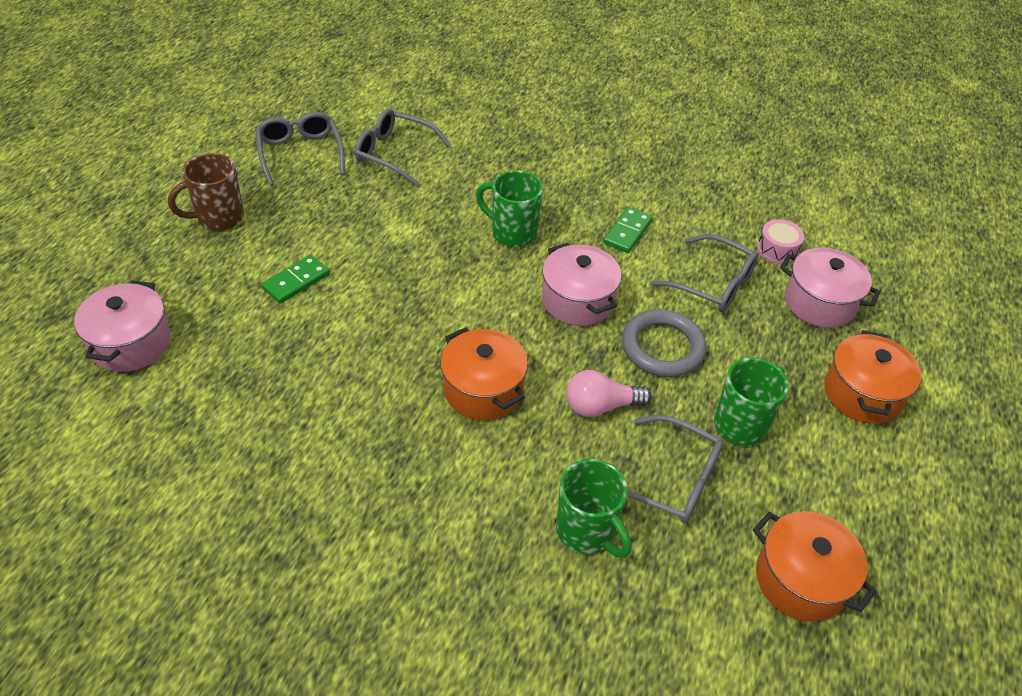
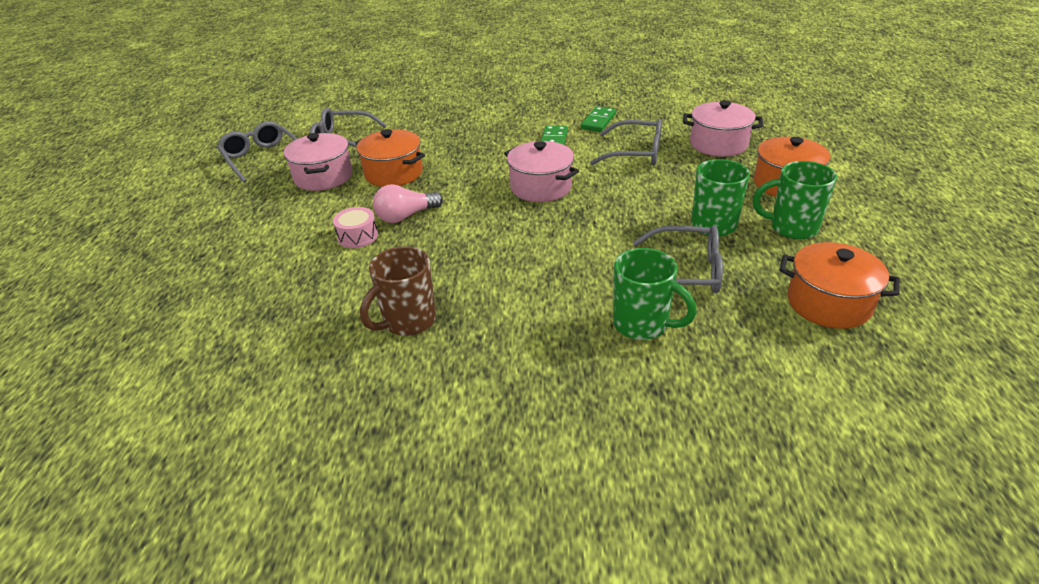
camera: 15 degrees left, 10 degrees down
(131, 343) = (154, 316): pink pot -> pink pot (323, 177)
(219, 218) = (205, 213): brown mug -> brown mug (408, 321)
(296, 281) = (296, 234): green domino -> green domino (598, 121)
(483, 390) = (498, 259): orange pot -> orange pot (393, 173)
(512, 233) = (465, 162): green mug -> green mug (791, 228)
(601, 406) = (600, 243): pink light bulb -> pink light bulb (406, 216)
(662, 347) = (624, 197): grey ring -> none
(777, 250) = (668, 124): pink drum -> pink drum (358, 236)

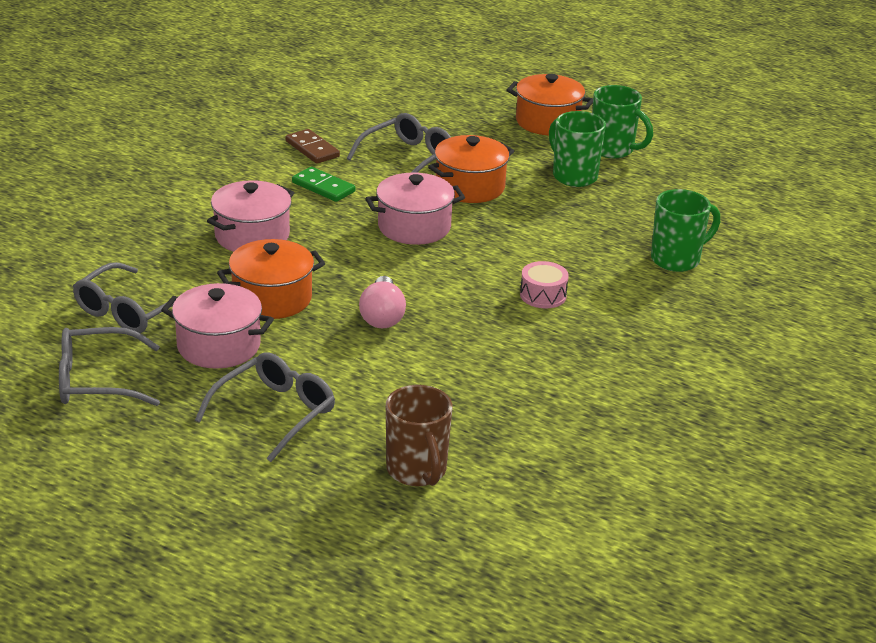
camera: 65 degrees left, 5 degrees down
(358, 236) = (391, 354): pink drum -> pink drum (543, 295)
(408, 321) = (573, 363): brown mug -> brown mug (417, 471)
(598, 121) = (312, 149): green domino -> brown domino
(686, 272) = (627, 215): grey glasses -> grey glasses (275, 413)
(718, 144) = (443, 116): pink pot -> pink pot (252, 236)
(791, 228) = (613, 150): green mug -> green mug turned 90 degrees counterclockwise
(828, 303) = (717, 182): orange pot -> orange pot (470, 187)

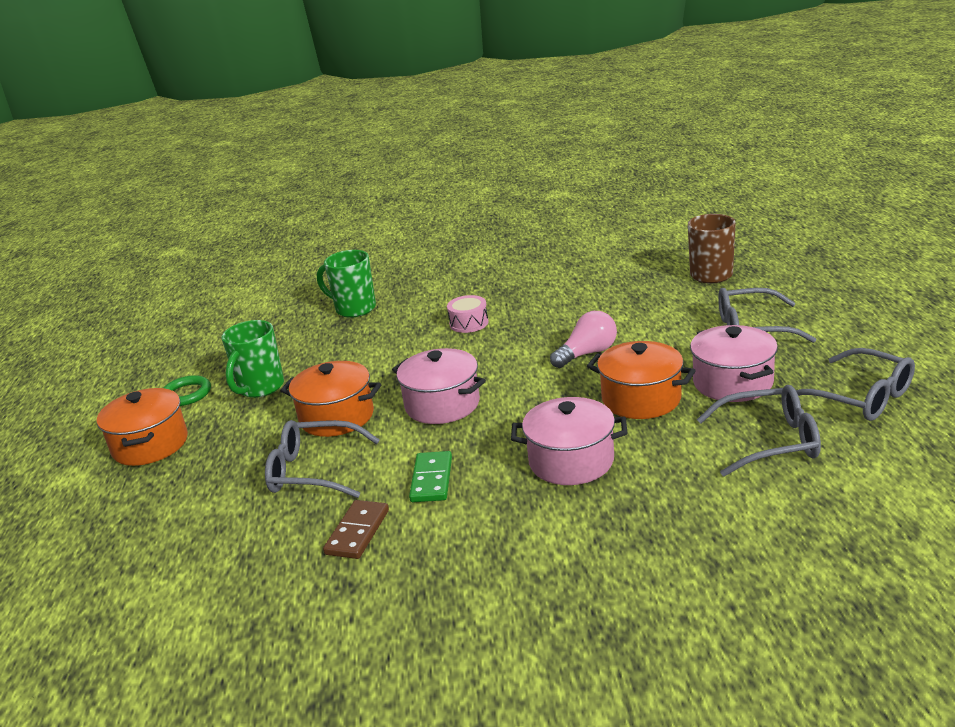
camera: 120 degrees left, 5 degrees down
(613, 150) = (186, 394): green mug -> green ring

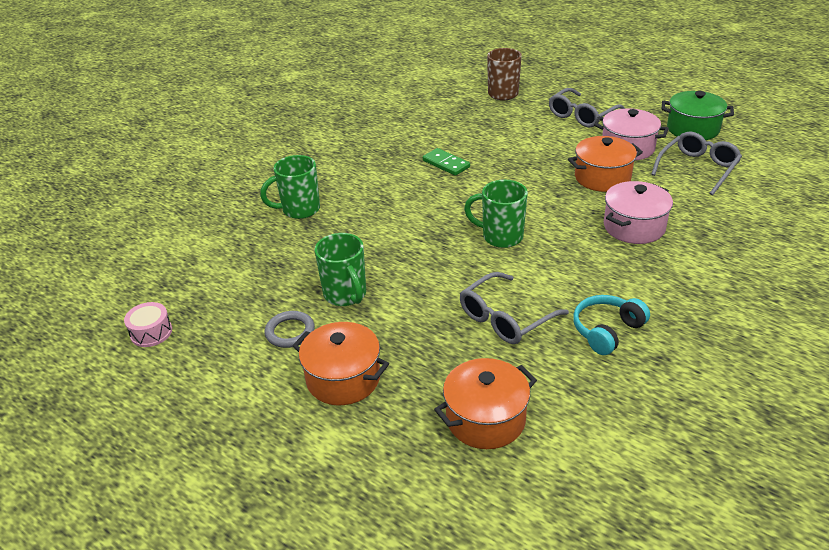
camera: 50 degrees left, 10 degrees up
(186, 394) = (290, 332): green ring -> grey ring
(337, 417) = (448, 280): orange pot -> orange pot (485, 419)
(357, 532) = (606, 330): brown domino -> turquoise headphones
(432, 479) = (585, 279): green domino -> green domino (446, 164)
(442, 404) = (501, 237): pink pot -> green mug
(469, 323) = (411, 182): pink drum -> pink drum (151, 332)
(587, 353) = (524, 167): pink light bulb -> none
(861, 397) = (693, 129): grey glasses -> green pot

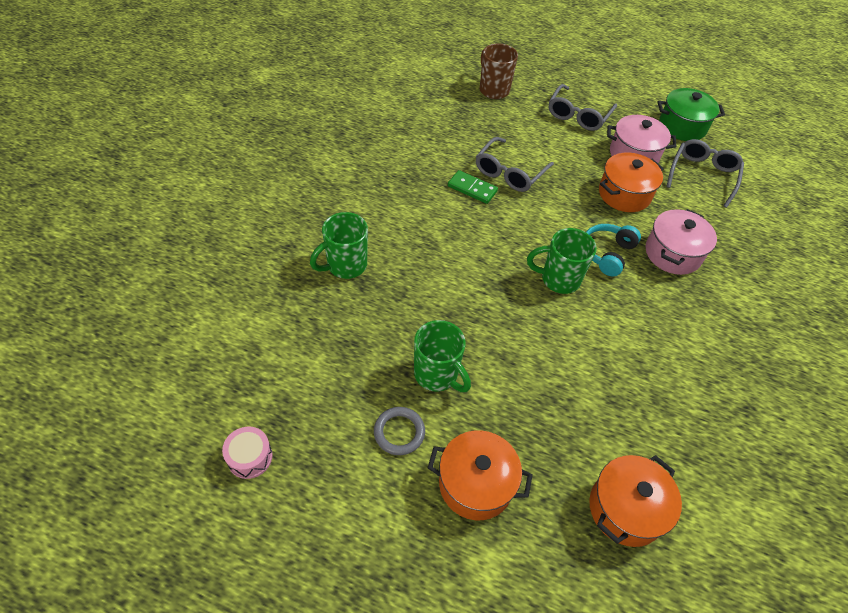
camera: 20 degrees left, 15 degrees up
(505, 318) = (599, 382): grey glasses -> grey glasses (509, 172)
(606, 330) = (692, 383): turquoise headphones -> turquoise headphones (607, 253)

